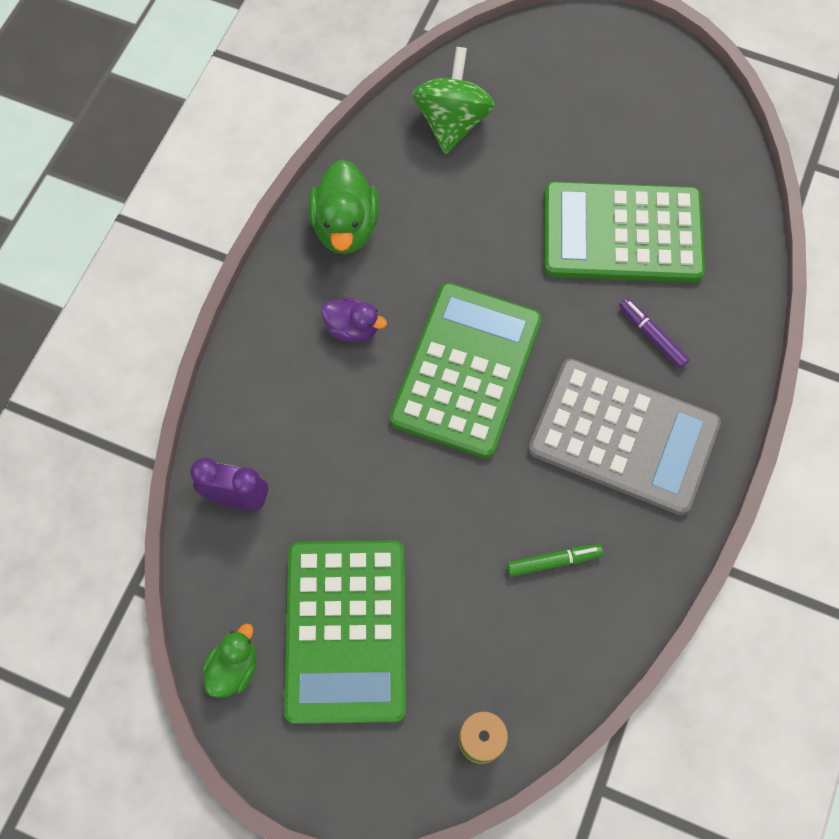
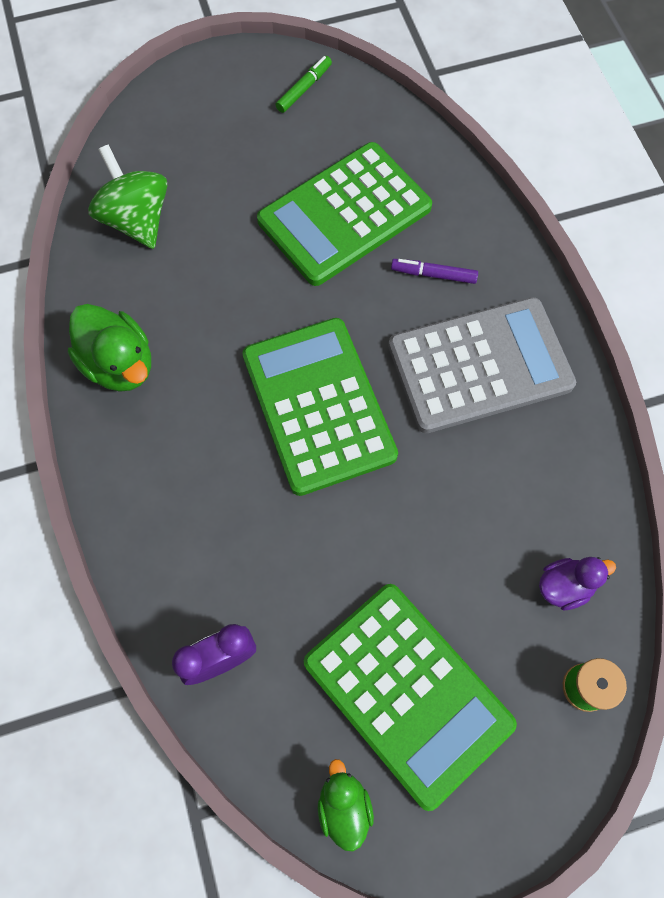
camera: 40 degrees left, 0 degrees up
(353, 328) = (197, 442): purple duck -> purple duck (564, 586)
(553, 561) = (514, 501): green marker -> green marker (304, 89)

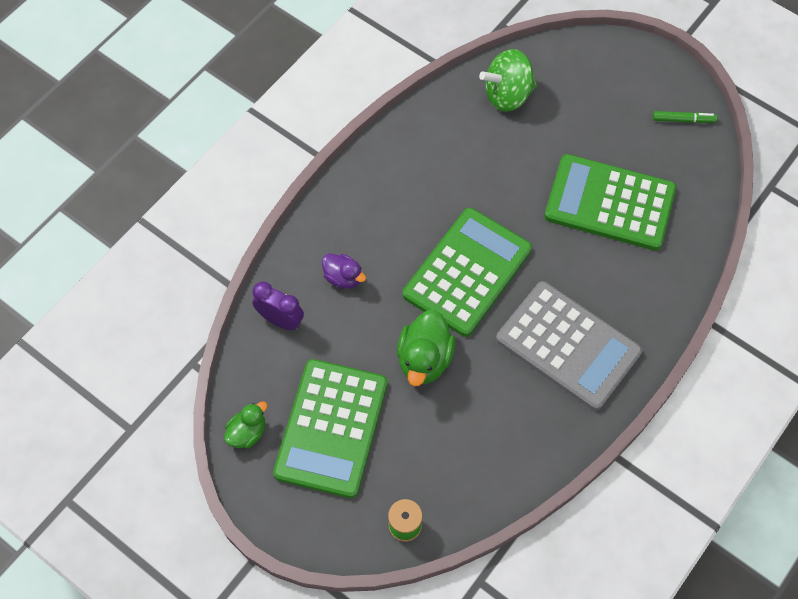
camera: 55 degrees right, 5 degrees down
(119, 364) = (409, 152): green duck -> green duck (424, 359)
(136, 220) = (507, 95): green spinning top -> green spinning top turned 135 degrees counterclockwise
(433, 275) = (610, 280): purple marker -> none
(564, 586) = (459, 479): purple duck -> purple duck (343, 277)

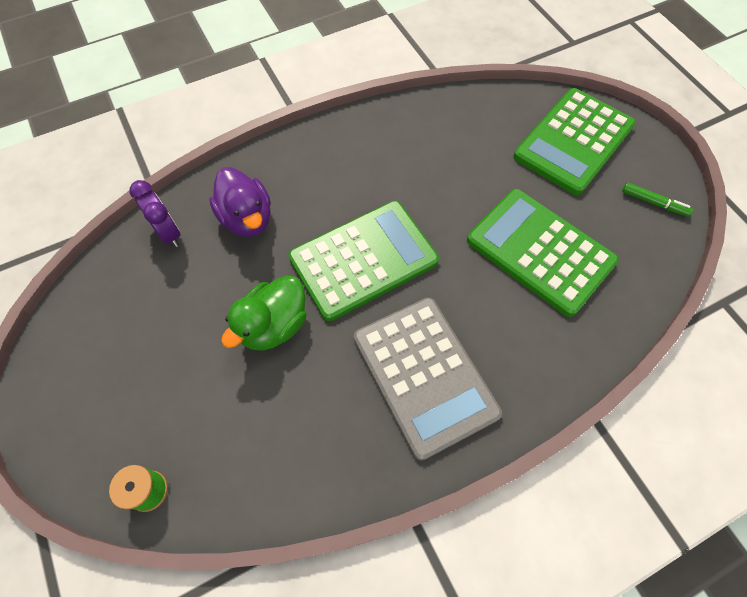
camera: 25 degrees right, 0 degrees up
(247, 433) = (70, 322): green duck -> none
(331, 428) = (145, 353): green calculator -> green calculator (573, 141)
(343, 277) = (247, 218): purple duck -> purple duck, size x1.64
(507, 95) = (488, 121): green spinning top -> none

